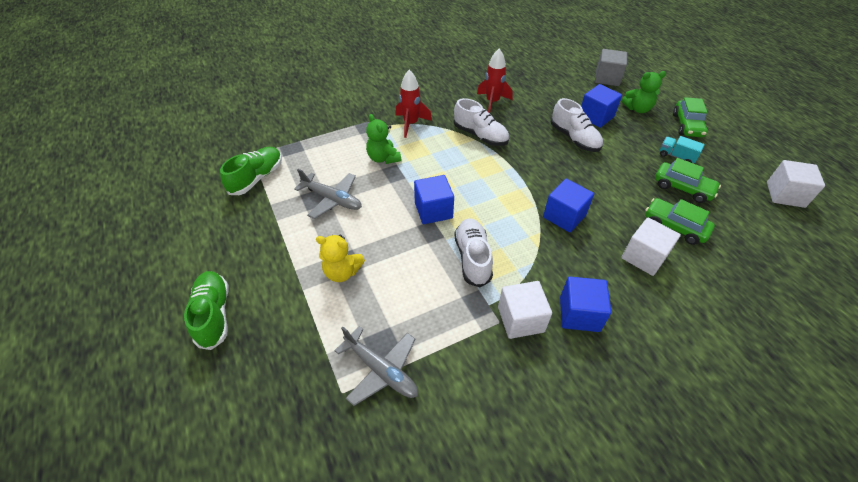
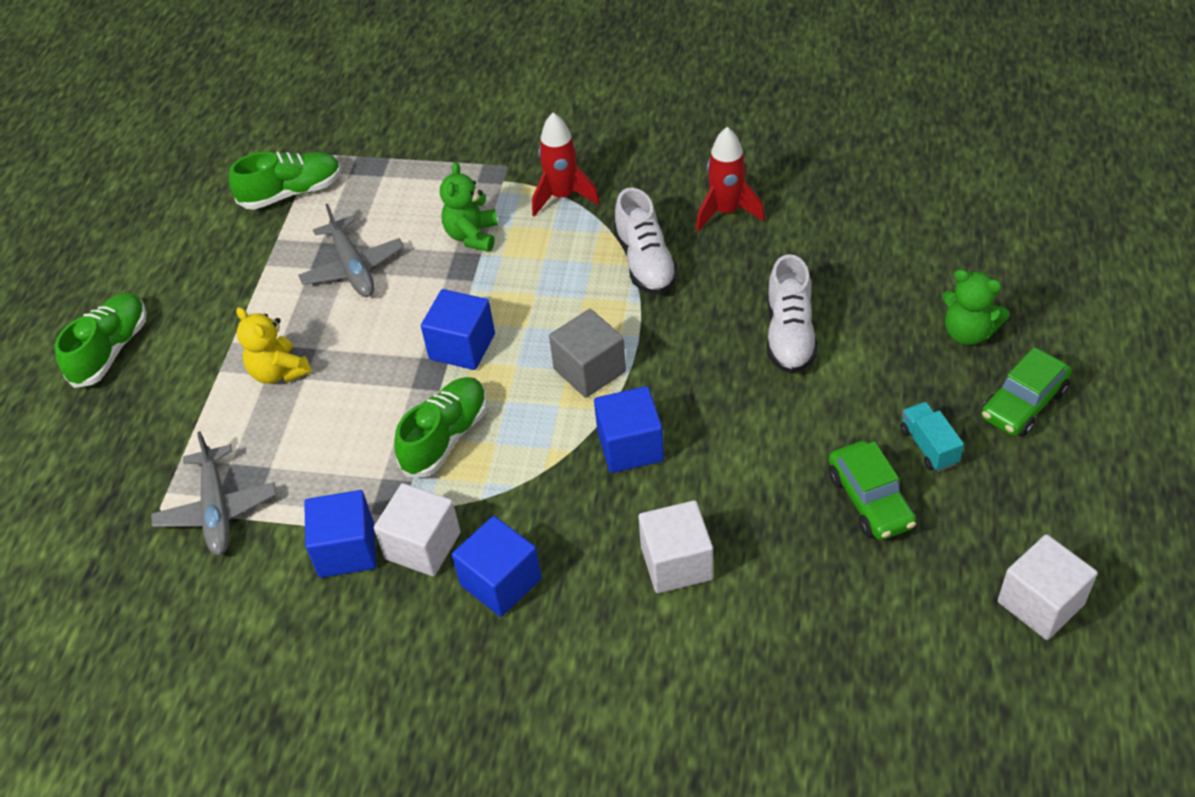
camera: 40 degrees right, 0 degrees up
(472, 258) = (445, 437): white shoe -> green shoe
(596, 117) = (873, 313): blue cube -> blue cube (346, 550)
(607, 78) = (984, 250): grey cube -> grey cube (589, 370)
(674, 226) = (778, 548): green car -> none

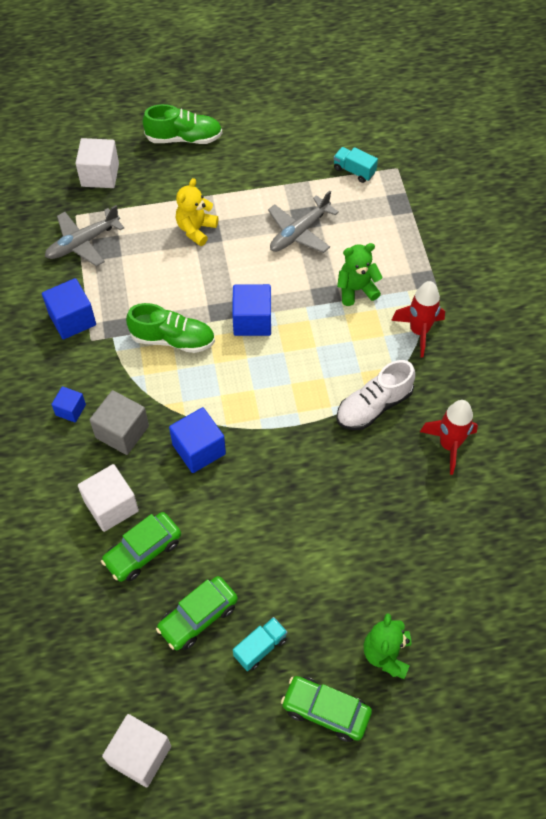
camera: 65 degrees right, 10 degrees up
(292, 193) = (354, 171): green shoe -> turquoise truck
(422, 545) = (86, 358): white cube -> white cube (100, 175)
(501, 582) = (70, 410): blue cube -> blue cube, size x0.59
(589, 370) = (257, 403): grey cube -> grey cube (122, 432)
(757, 540) = (143, 551): none -> green car
(789, 334) = (337, 524): white shoe -> none

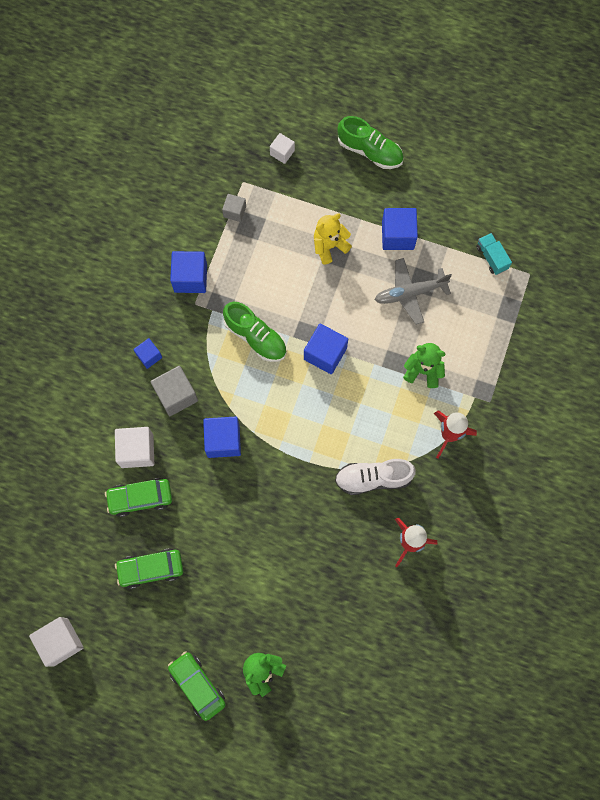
camera: 30 degrees right, 15 degrees up
(83, 243) = (234, 211): grey plane -> grey cube
(100, 175) = (282, 152): white cube -> white cube, size x0.59
(255, 192) = (397, 235): none -> blue cube
(260, 647) = (180, 615): turquoise truck -> none

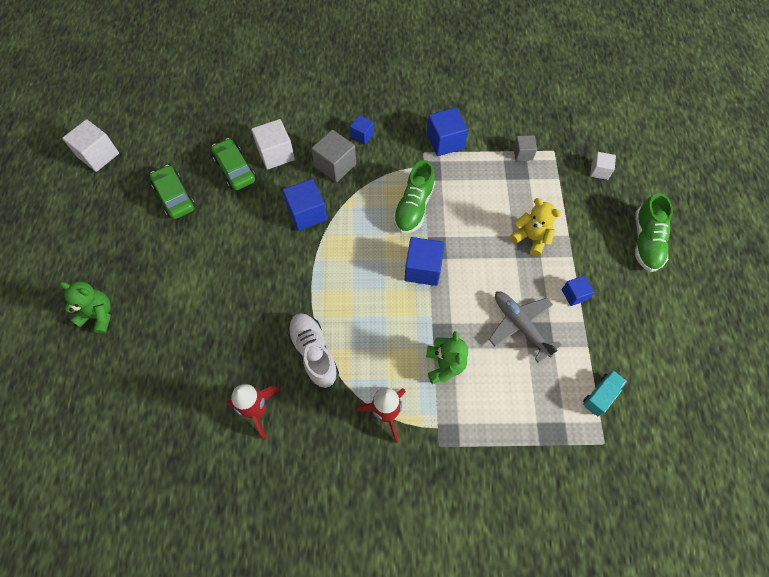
camera: 70 degrees right, 10 degrees down
(197, 685) = (77, 266): green car -> none
(397, 235) = (574, 294): blue cube -> blue cube, size x0.59

